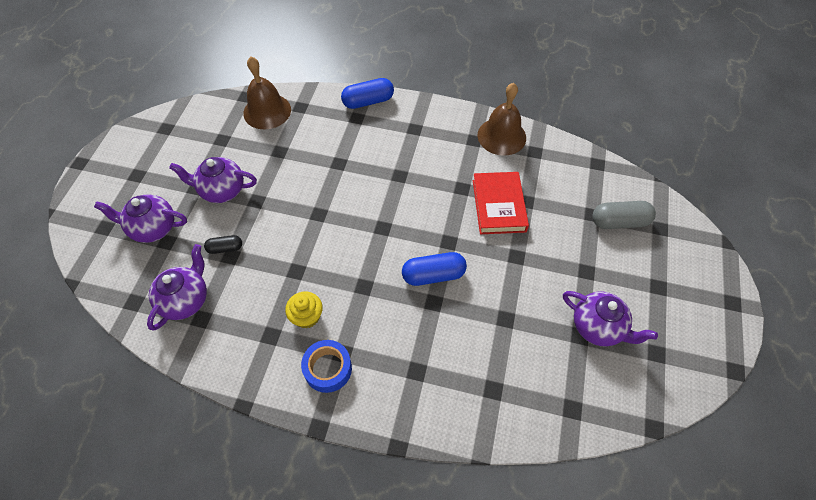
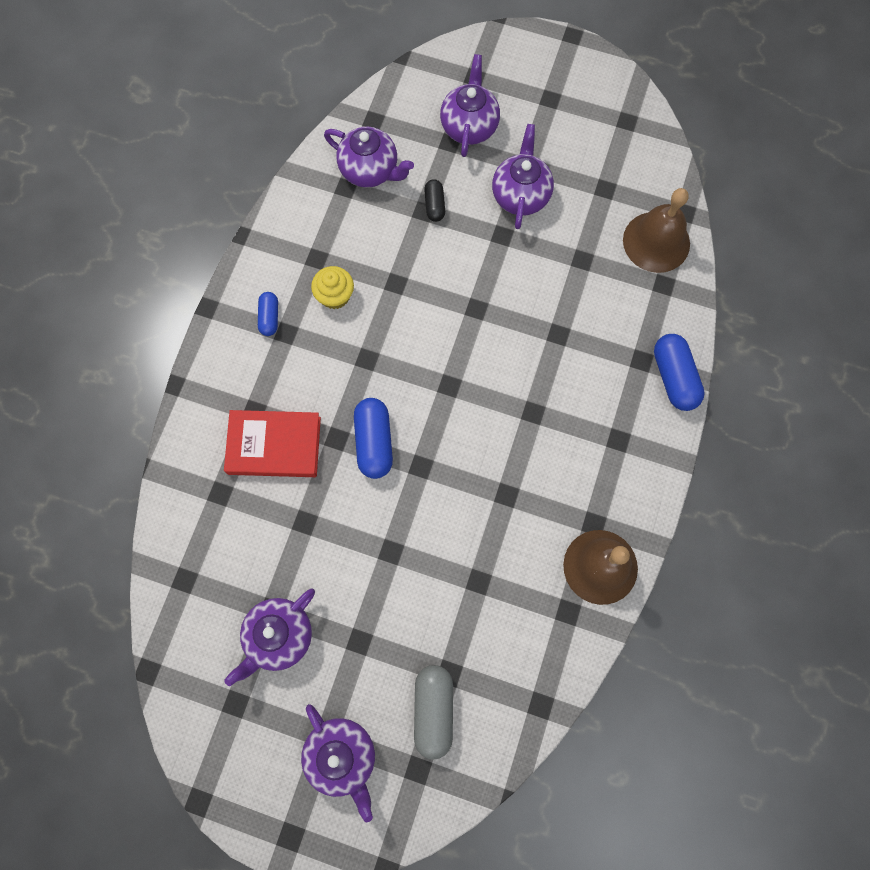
camera: 95 degrees right, 15 degrees up
(328, 369) = (269, 317): blue tape -> blue capsule
(498, 205) = (473, 541): red book -> red book (274, 445)
(667, 275) = (342, 756): none -> purple teapot

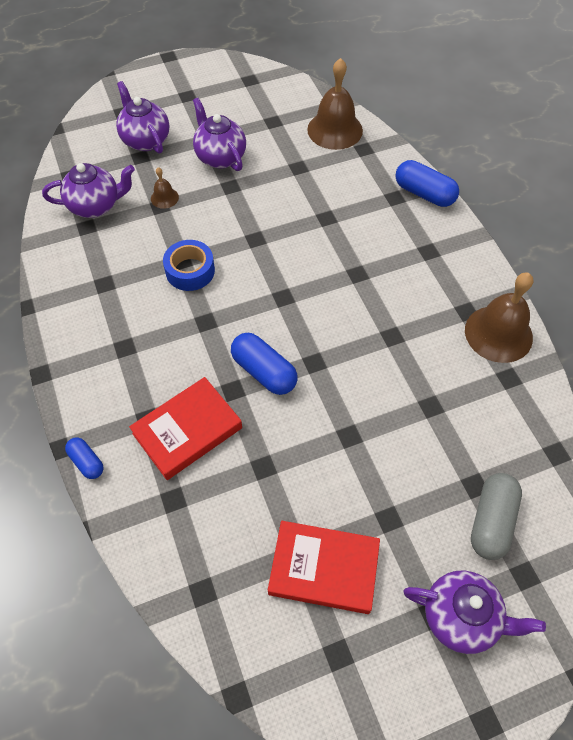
camera: 40 degrees left, 15 degrees down
(269, 317) = (101, 346): blue capsule -> blue capsule (87, 462)
(279, 636) = (323, 569): purple teapot -> red book
(335, 295) = (141, 298): yellow cupcake -> none
(394, 299) = (190, 271): none -> blue tape
(433, 710) = (491, 521): grey capsule -> grey capsule turned 60 degrees clockwise
(434, 205) = (164, 198): black capsule -> brown bell

